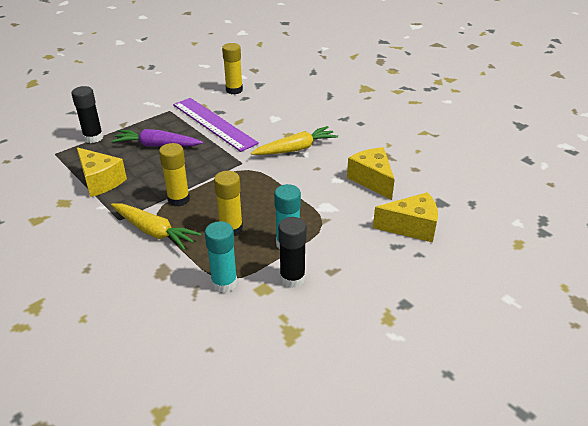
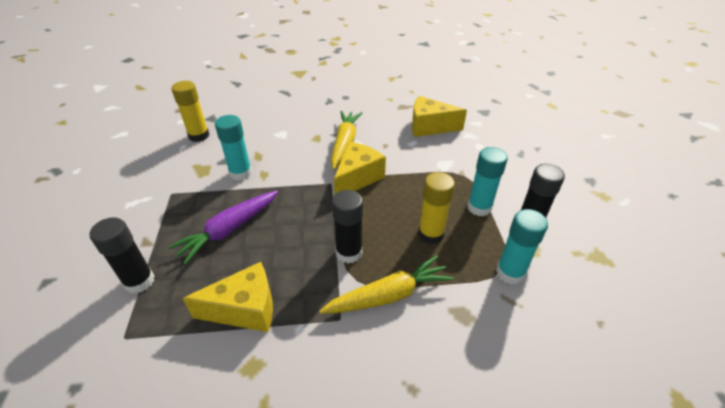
camera: 55 degrees left, 5 degrees up
(178, 199) = (349, 252): yellow glue stick -> black glue stick
(213, 123) = (240, 173): purple ruler -> turquoise glue stick
(411, 227) = (503, 137): yellow cheese -> yellow cheese (357, 178)

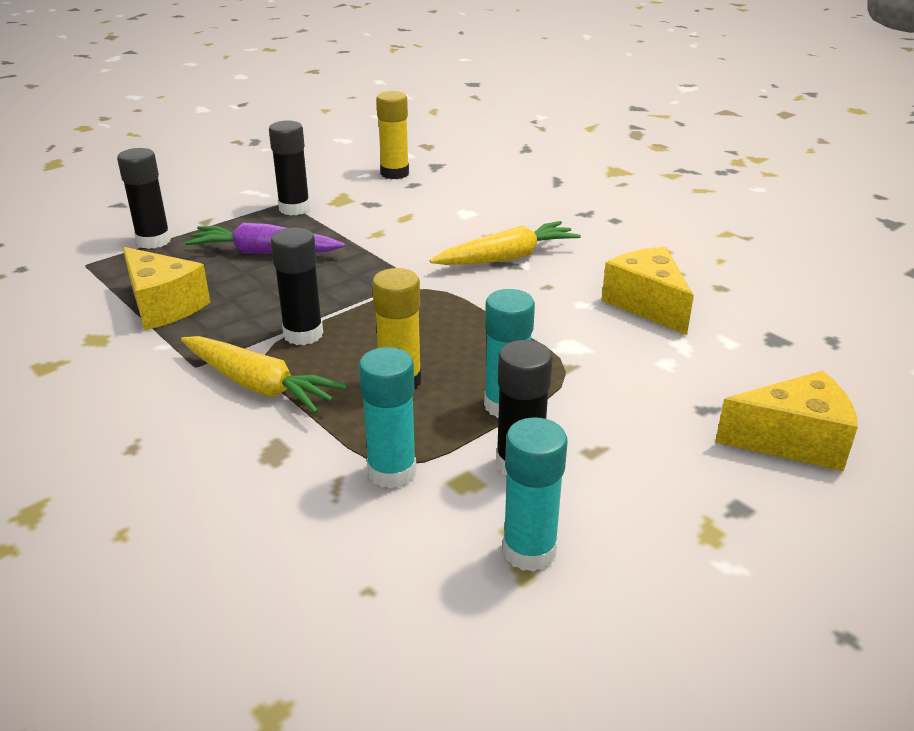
camera: 55 degrees right, 10 degrees down
(187, 193) = (294, 208): none -> black glue stick
(240, 173) = (362, 220): turquoise glue stick -> turquoise glue stick (529, 551)
(357, 178) = (447, 291): yellow cheese -> yellow cheese (793, 441)

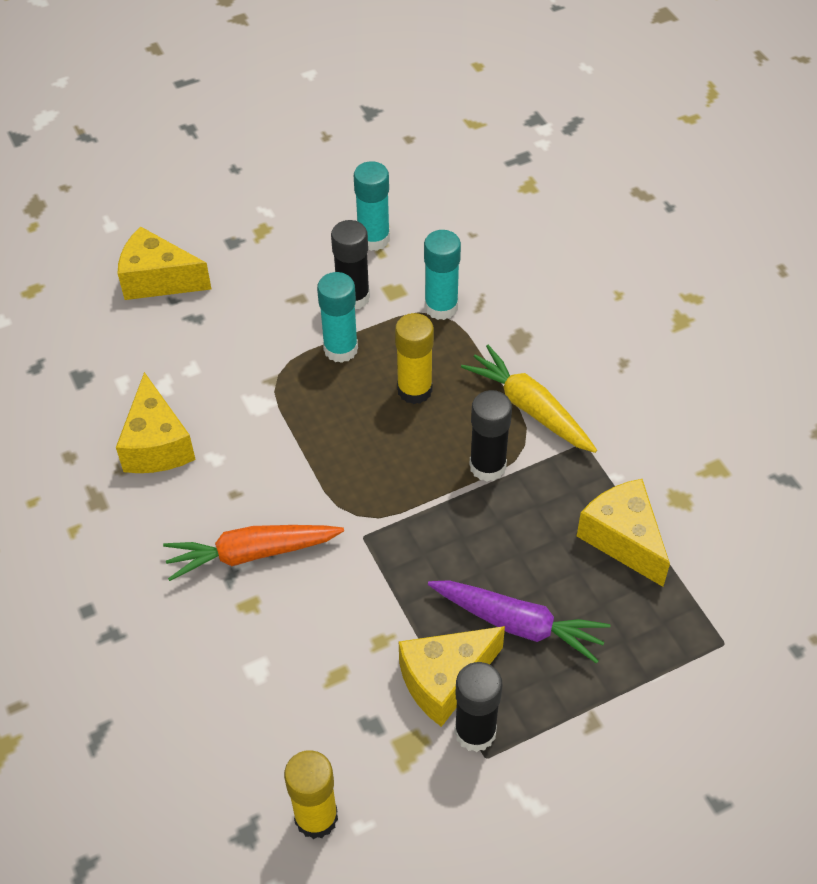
camera: 165 degrees left, 20 degrees up
(154, 241) = (652, 681): black glue stick -> none
(321, 224) = (445, 680): none -> yellow cheese
(507, 257) = (251, 554): yellow carrot -> orange carrot

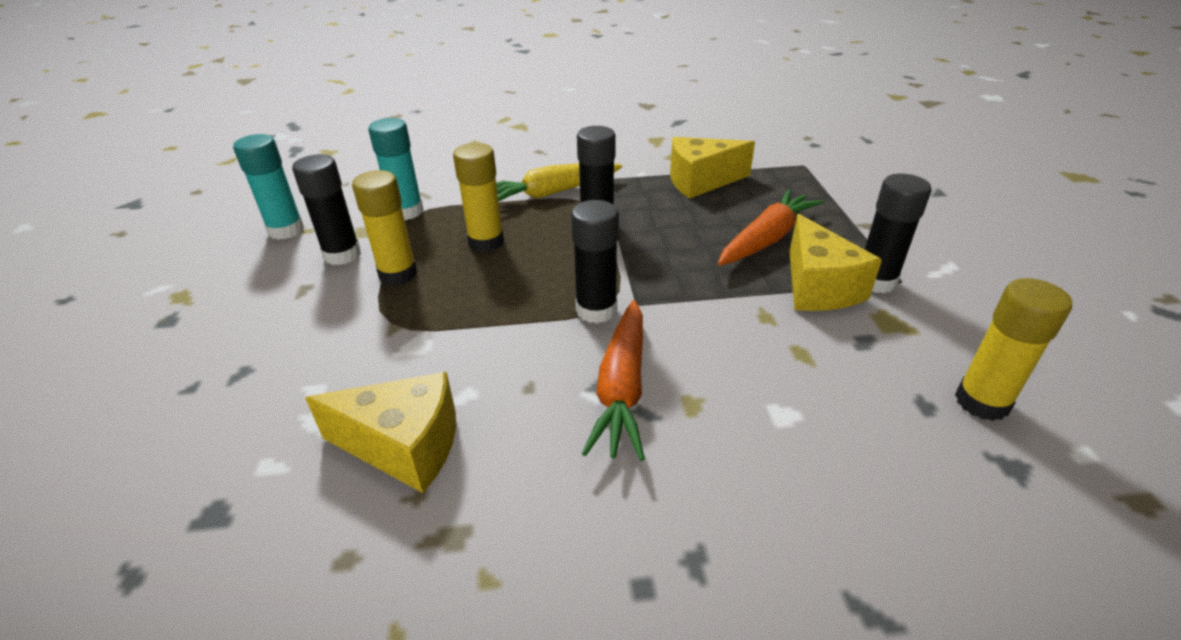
camera: 70 degrees left, 15 degrees down
(158, 280) = (141, 395): yellow cheese -> none
(340, 349) = (398, 274): turquoise glue stick -> yellow glue stick
(342, 508) = (596, 310): none -> black glue stick
(519, 624) = (767, 239): purple carrot -> orange carrot

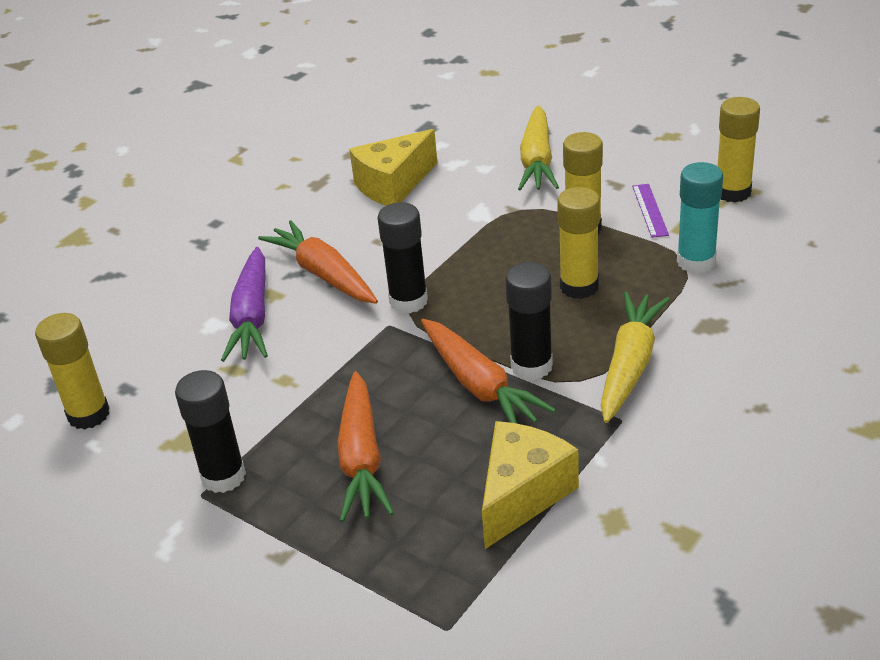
camera: 135 degrees right, 0 degrees up
(277, 357) = (537, 161): none -> yellow carrot
(286, 230) = (732, 192): turquoise glue stick -> yellow glue stick
(342, 255) = (650, 210): black glue stick -> purple ruler
(642, 231) = (480, 386): none -> orange carrot
(737, 393) = (252, 317): none -> purple carrot
(818, 287) = (268, 435): yellow cheese -> none

